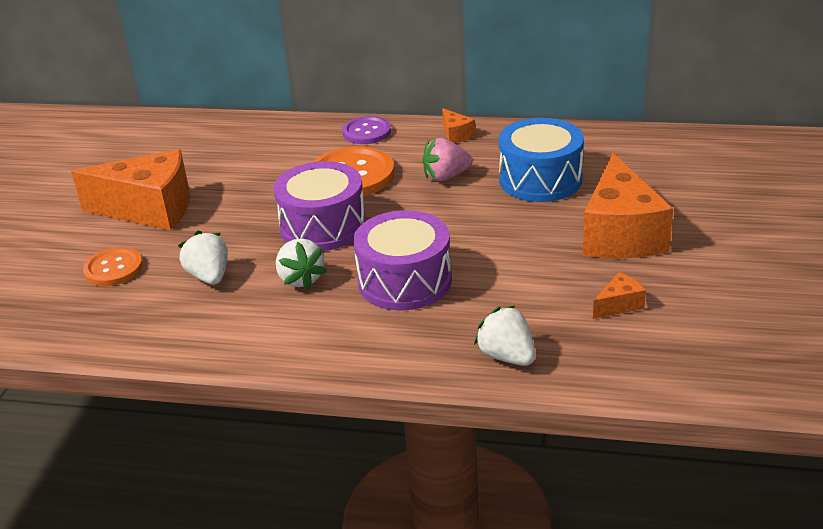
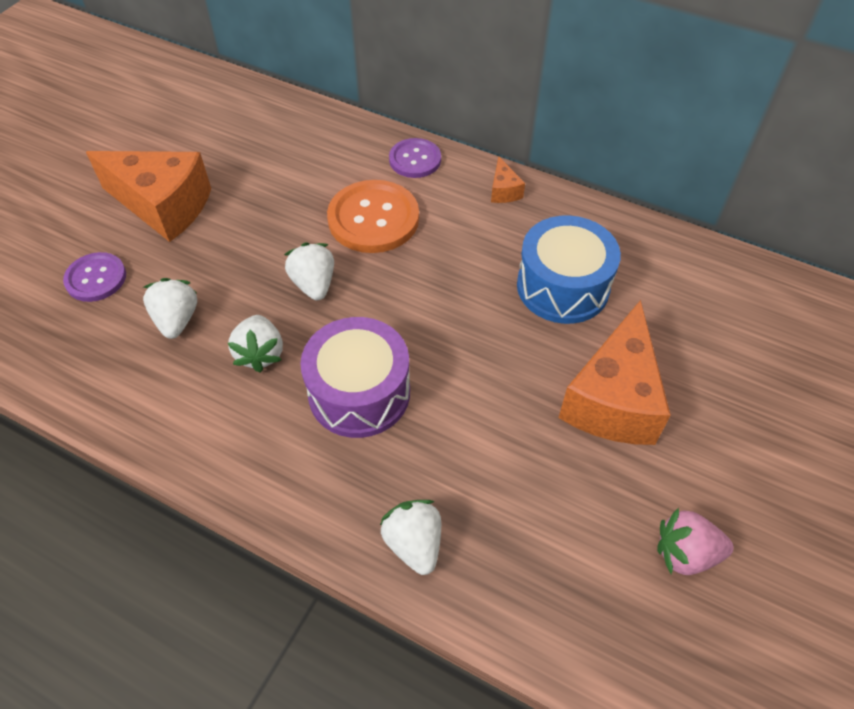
camera: 15 degrees right, 20 degrees up
(113, 268) = (96, 278): orange button -> purple button
(323, 226) = (314, 284): purple drum -> white strawberry
(446, 176) = (466, 251): pink strawberry -> pink strawberry (685, 553)
(619, 305) = (565, 509): orange cheese -> none

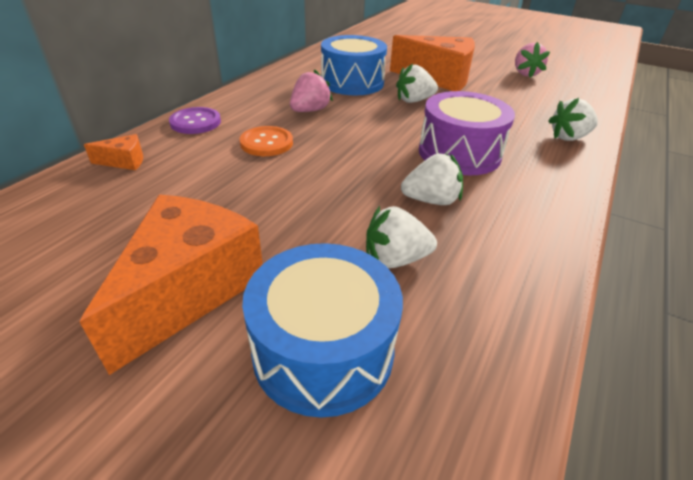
camera: 90 degrees left, 15 degrees down
(96, 278) = (323, 350): purple button -> blue drum
(314, 284) = (345, 173): white strawberry -> white strawberry (414, 100)
(373, 219) = (266, 143): orange button -> orange button, size x0.61
(459, 247) = (310, 110): none -> pink strawberry
(503, 191) = (253, 92): orange cheese -> orange cheese (124, 161)

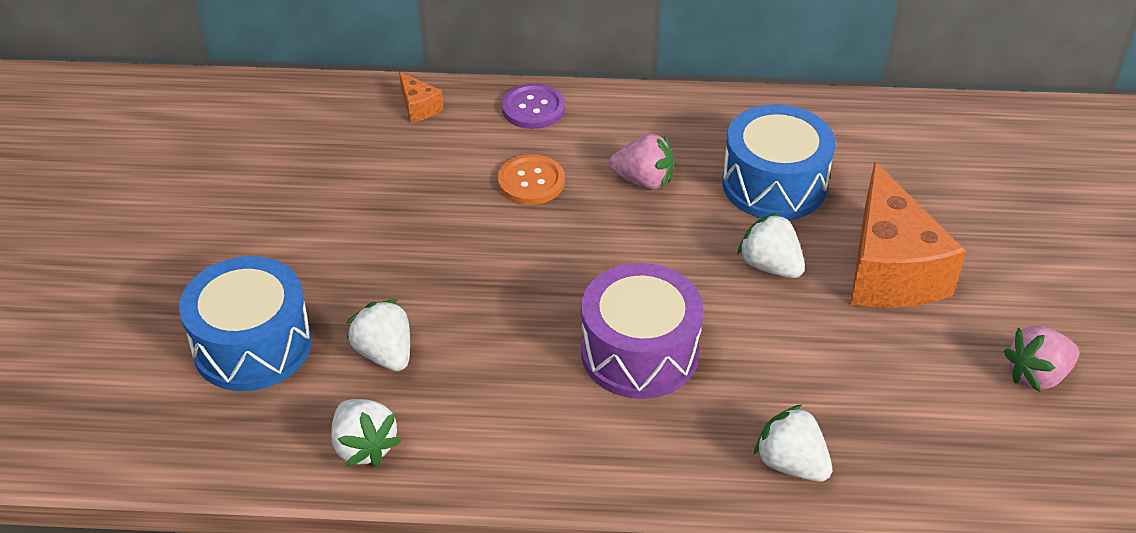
camera: 65 degrees right, 5 degrees up
(190, 290) = (274, 244): orange cheese -> none
(431, 200) = (506, 354): white strawberry -> white strawberry (364, 447)

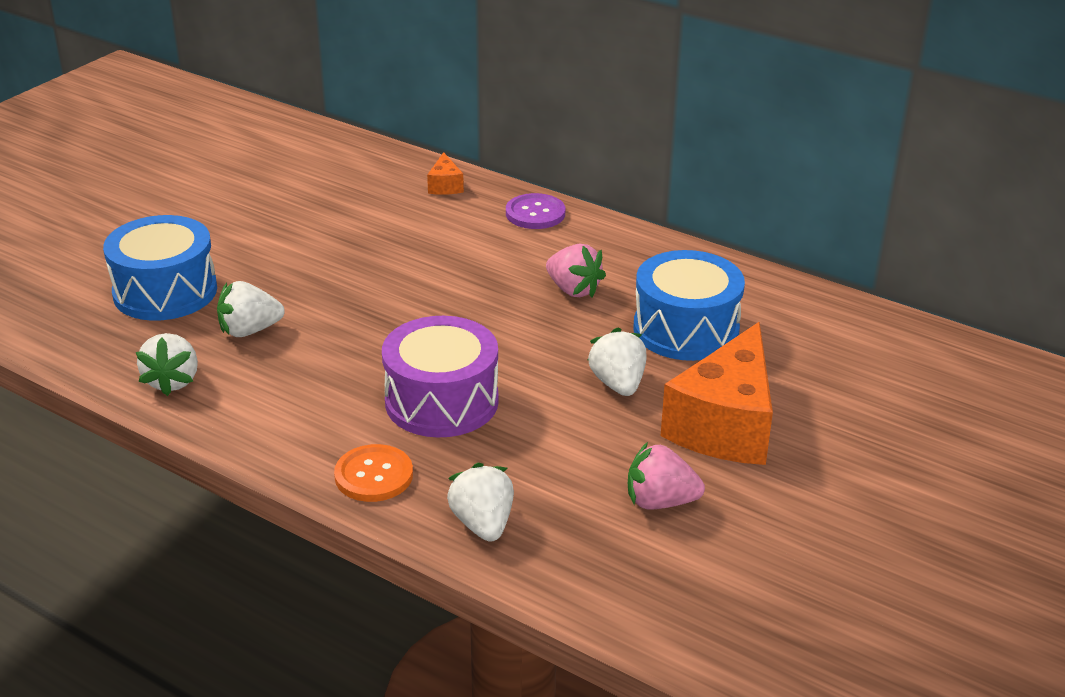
camera: 30 degrees right, 10 degrees down
(385, 354) = (249, 330): white strawberry -> white strawberry turned 105 degrees counterclockwise
(531, 182) = (480, 260): orange button -> orange button (374, 475)
(1037, 375) = (782, 553): pink strawberry -> pink strawberry (660, 502)

